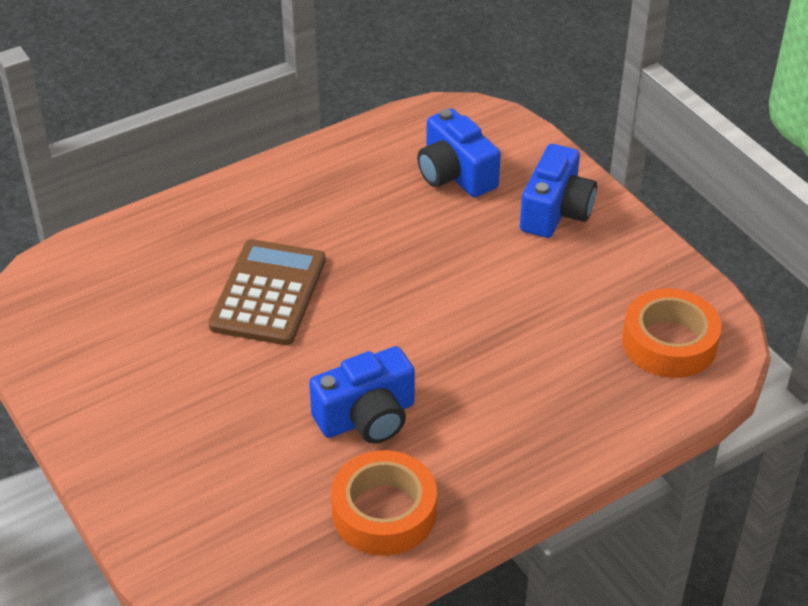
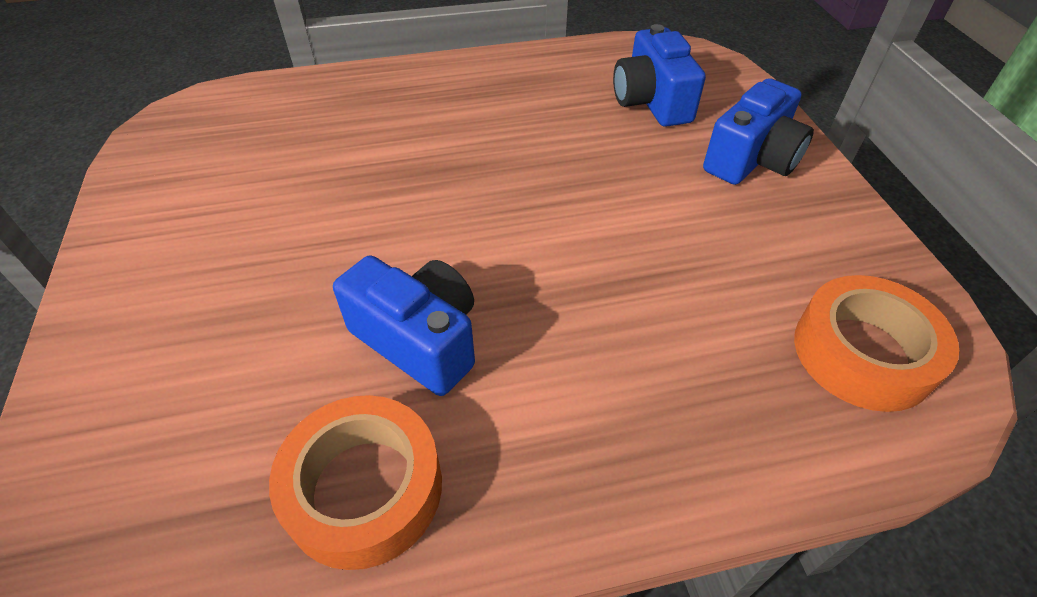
camera: 20 degrees right, 5 degrees up
(268, 293) = (396, 169): brown calculator -> none
(367, 417) = (419, 340): blue camera -> blue camera turned 135 degrees counterclockwise

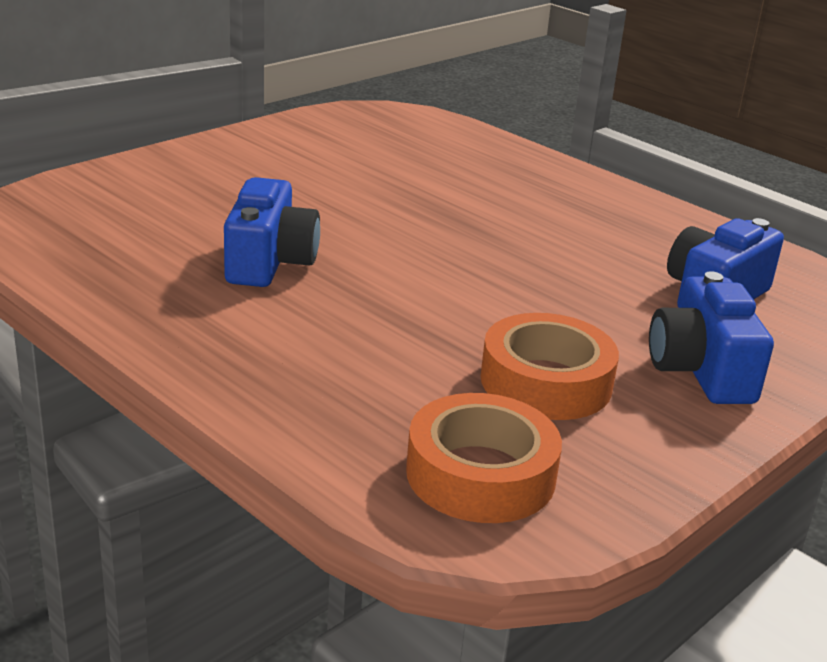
camera: 55 degrees right, 20 degrees down
(364, 488) = (131, 278): orange tape -> orange tape (546, 382)
(752, 159) = (701, 370): blue camera -> blue camera turned 75 degrees clockwise

